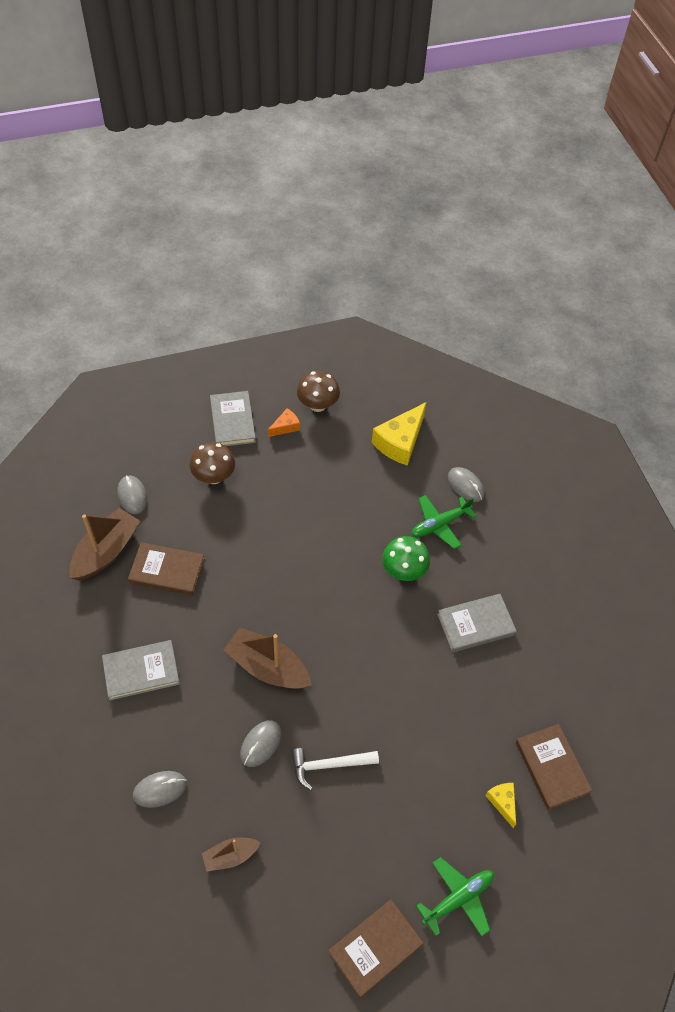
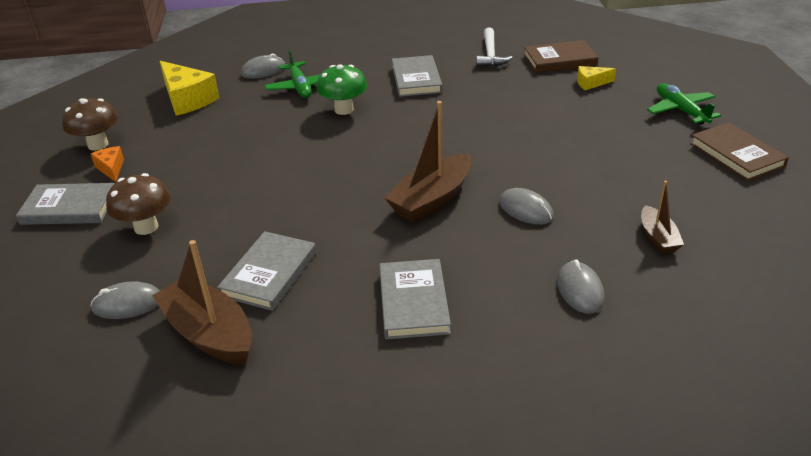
camera: 75 degrees left, 20 degrees down
(167, 571) = (269, 274): brown book -> grey book
(329, 765) = (553, 167): white hammer -> white hammer (490, 54)

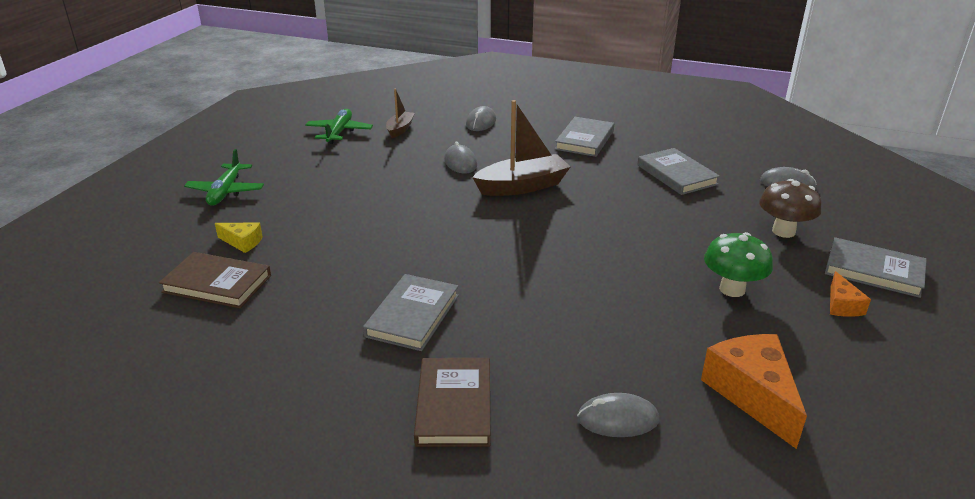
camera: 155 degrees left, 5 degrees down
(98, 145) = (875, 348): brown mushroom -> none
(187, 99) = (752, 394): yellow cheese -> orange cheese
(209, 333) = (724, 157): brown boat -> none
(269, 274) = (676, 175): grey book -> grey book turned 75 degrees counterclockwise
(300, 87) = (574, 358): green plane -> green plane (339, 132)
(344, 109) = (537, 299): green mushroom -> green mushroom (732, 289)
(490, 54) = (276, 324): white hammer -> none
(736, 155) = (260, 152): brown book -> brown book (454, 405)

